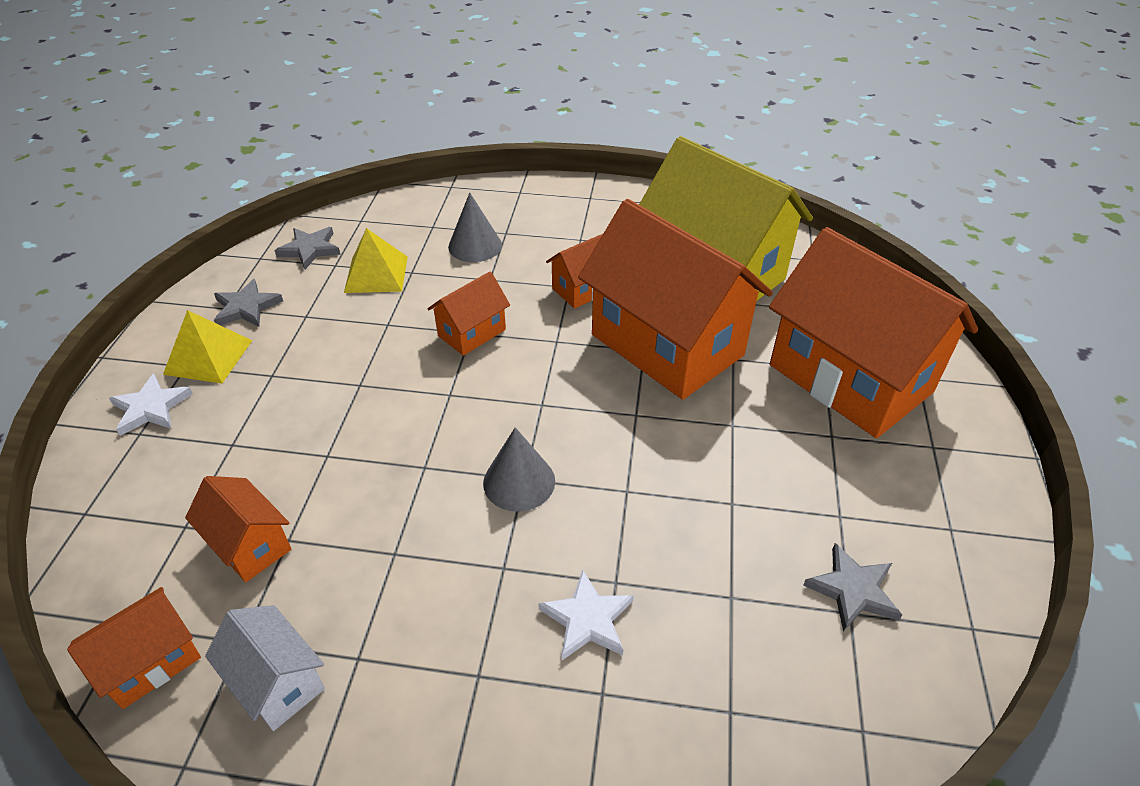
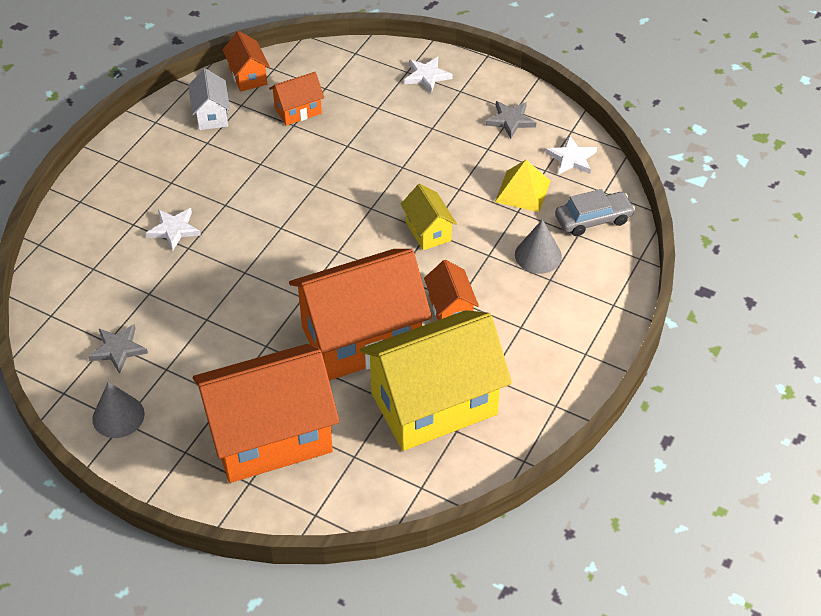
camera: 110 degrees right, 5 degrees up
(208, 357) = (464, 101): yellow pyramid -> none
(277, 682) = (211, 115): white house -> white house turned 75 degrees counterclockwise
(310, 249) = (571, 158): grey star -> white star
(406, 220) = (593, 219): none -> grey car
(472, 333) = (428, 231): orange house -> yellow house
(519, 481) = (279, 224): grey cone -> grey cone (118, 416)

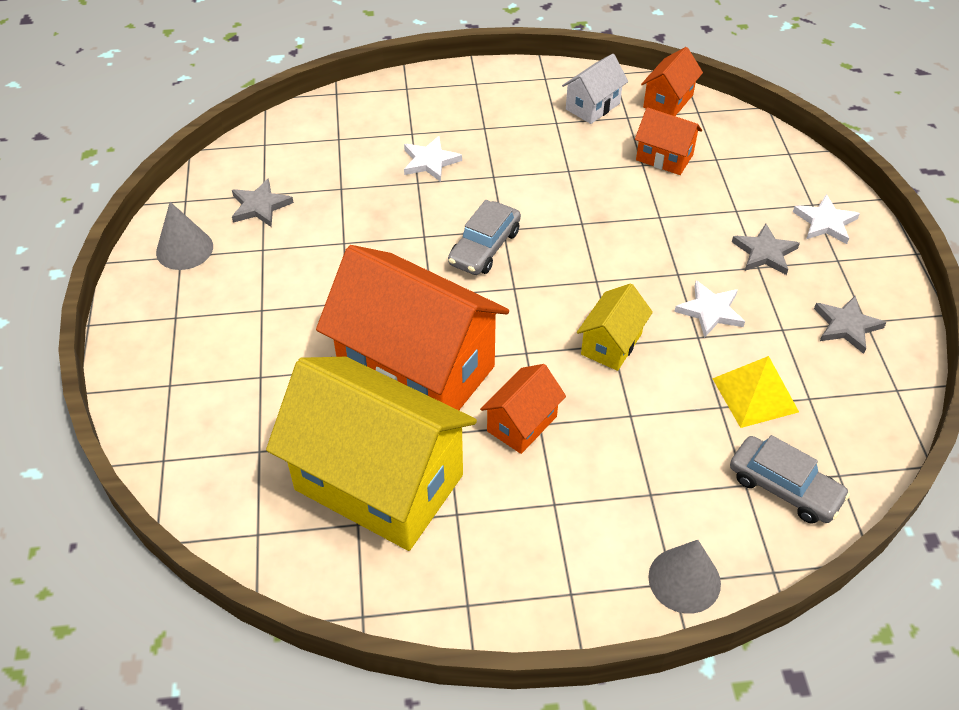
camera: 55 degrees right, 0 degrees up
(270, 436) = (237, 369): orange house -> none
(287, 246) = (484, 247): none -> grey car
(424, 118) = (764, 252): none -> grey star
(538, 255) = (674, 462): grey cone -> grey cone (684, 580)
(571, 158) = (855, 414): white star -> white star (710, 311)

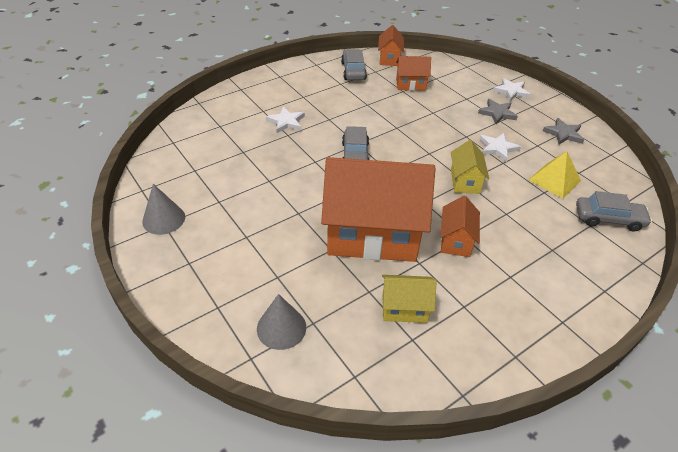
camera: 30 degrees left, 5 degrees down
(260, 206) = (197, 177): grey star -> none
(379, 482) = (404, 308): yellow house -> yellow house, size x0.45
(592, 106) = (353, 71): white house -> grey car
(684, 580) = (608, 286): grey cone -> grey cone (281, 328)

